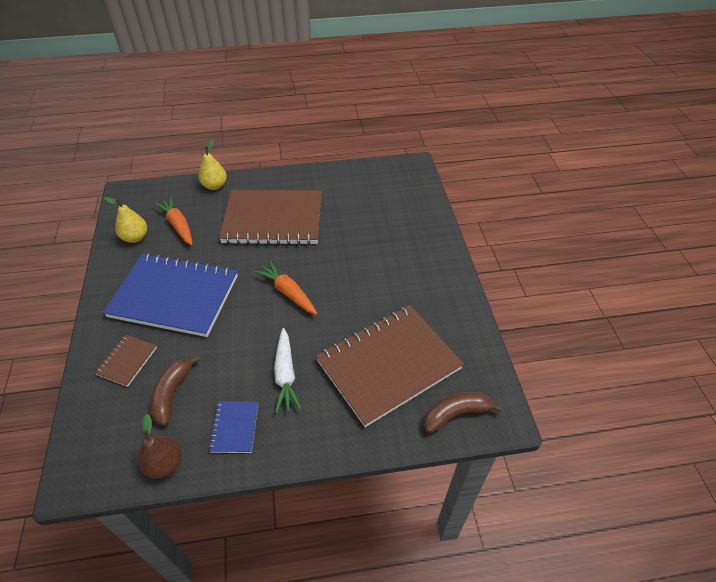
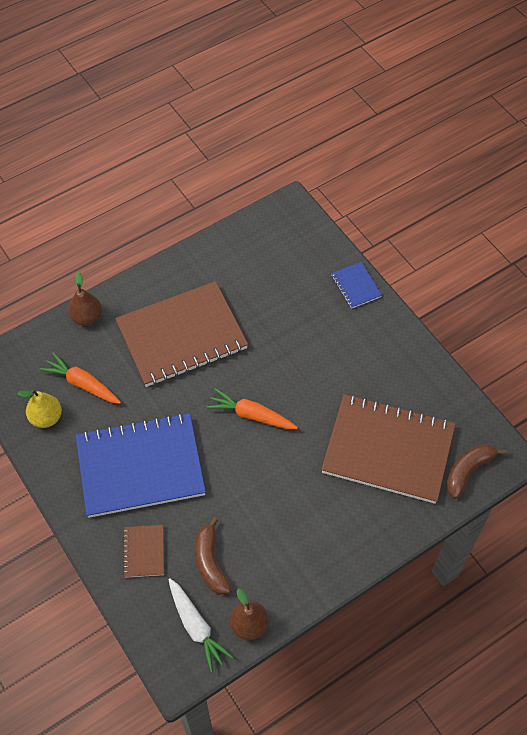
camera: 25 degrees left, 10 degrees up
(215, 186) = (87, 317): yellow pear -> brown pear
(235, 427) = (288, 567): blue notebook -> blue notebook (356, 286)
(285, 375) = (302, 500): white carrot -> white carrot (196, 627)
(388, 365) = (388, 450): brown notebook -> brown notebook turned 75 degrees clockwise

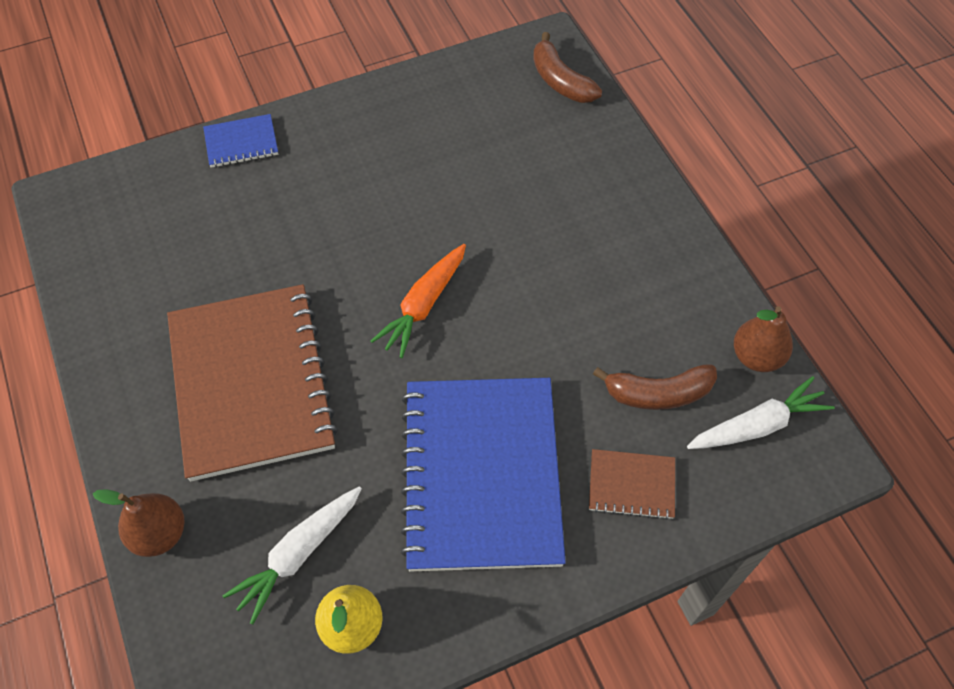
camera: 80 degrees left, 0 degrees up
(82, 384) = (298, 554): orange carrot -> white carrot
(388, 450) = (515, 155): brown notebook -> none

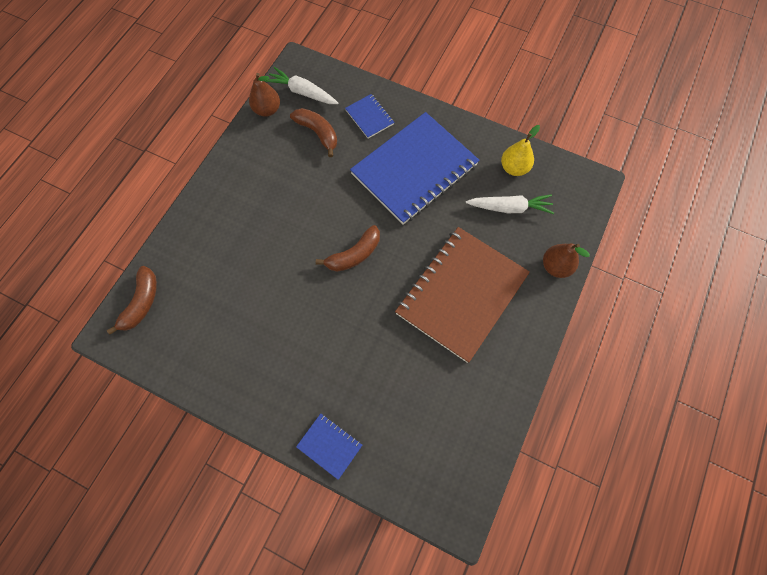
camera: 130 degrees left, 10 degrees up
(423, 305) = (354, 255): orange carrot -> brown banana
(631, 485) = (369, 117): brown notebook -> blue notebook

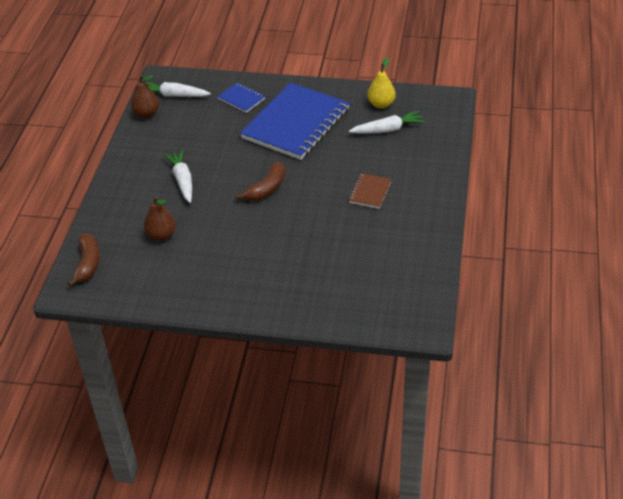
camera: 15 degrees left, 25 degrees down
(273, 215) = (182, 180): none -> white carrot
(318, 133) = (199, 119): brown banana -> none
(329, 446) = (298, 312): blue notebook -> none
(461, 294) = (370, 192): brown notebook -> brown notebook, size x0.42
(555, 266) = (441, 157): brown pear -> brown pear (161, 235)

